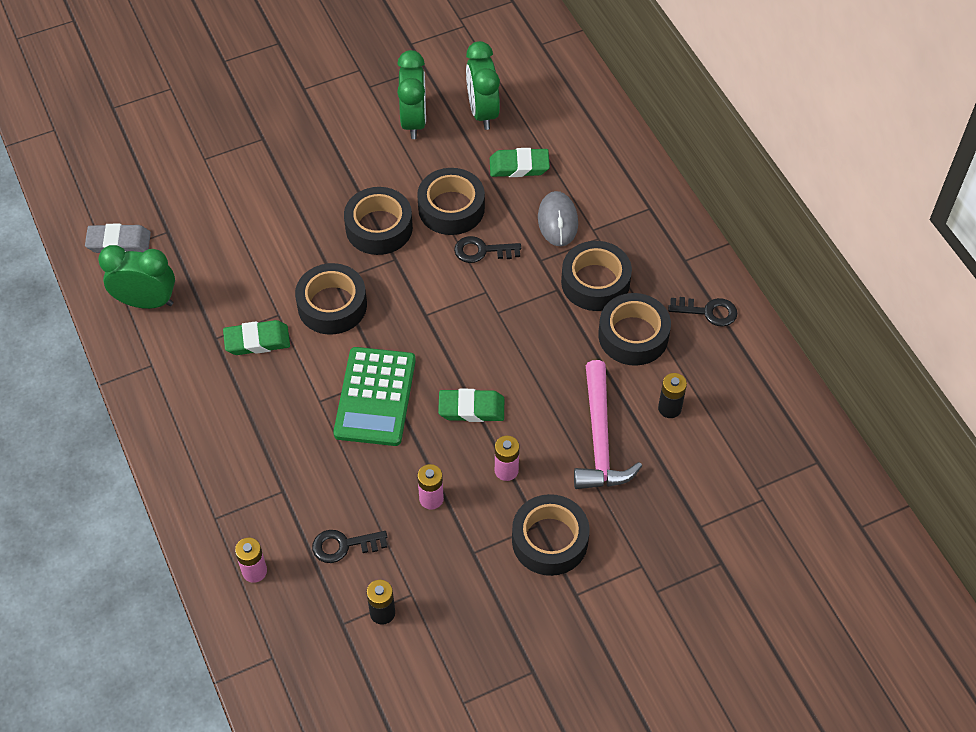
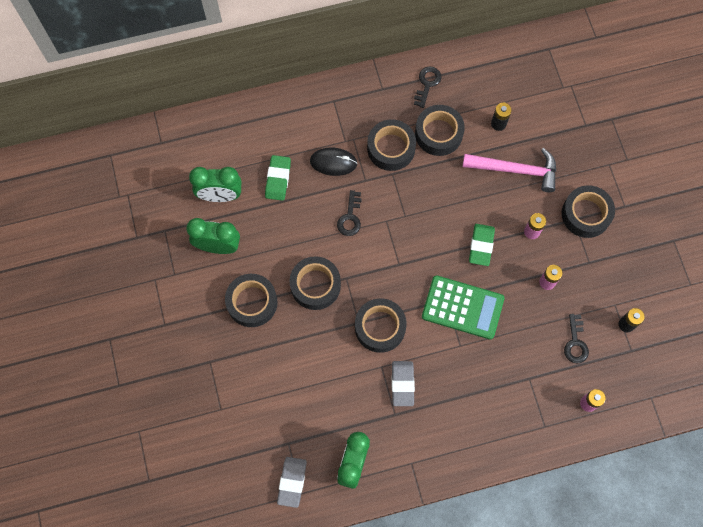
camera: 80 degrees left, 15 degrees up
(257, 341) = (402, 384): green eraser -> grey eraser
(451, 208) = (307, 232): black tape -> black tape (252, 302)
(557, 221) = (333, 162): grey mouse -> black mouse

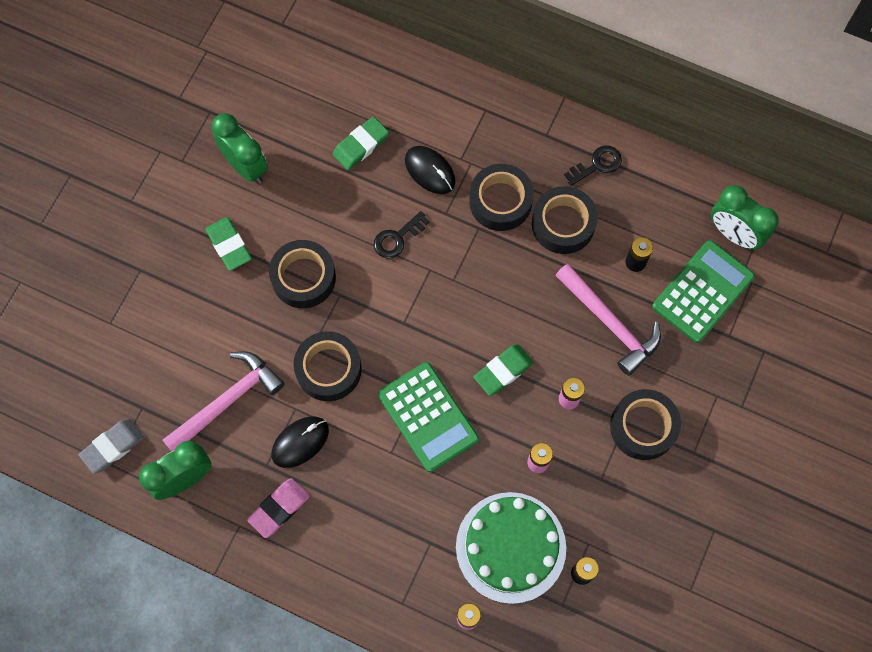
camera: 40 degrees right, 0 degrees up
(220, 195) = (291, 119): green clock -> green clock (734, 234)
(252, 302) = (229, 245): black tape -> green eraser
(337, 396) = (228, 401): none -> pink hammer
(402, 384) = (300, 442): grey eraser -> black mouse
(425, 433) = (279, 508): none -> pink eraser
(550, 111) = (702, 291): none -> green calculator
(575, 343) = (511, 547): black key -> green cake

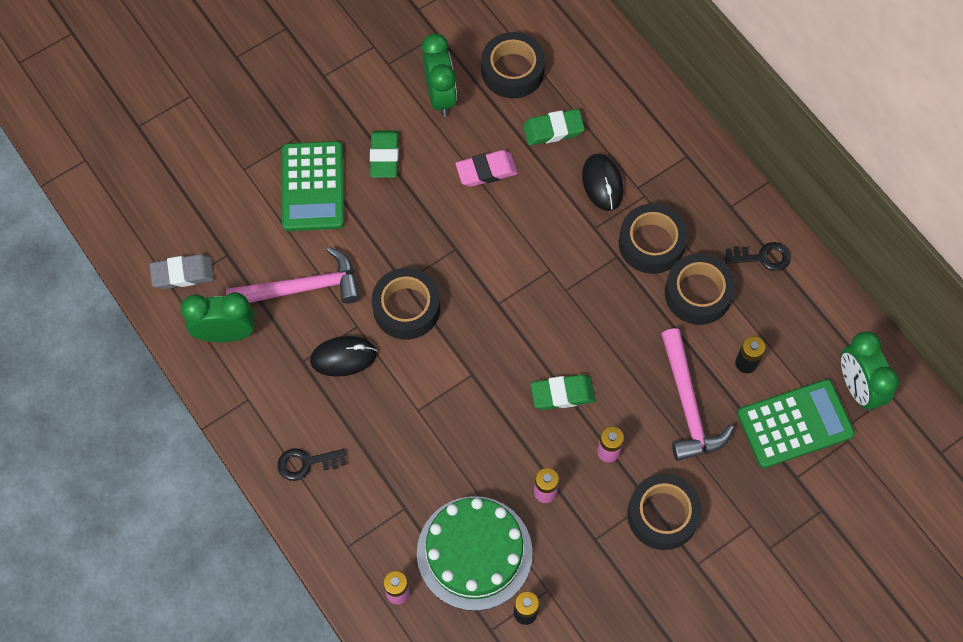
camera: 30 degrees right, 5 degrees down
(279, 508) = (290, 404): pink eraser -> pink eraser (486, 171)
(303, 277) = (432, 217): black tape -> black tape (512, 71)
(397, 238) = (537, 227): black key -> black key (306, 463)
(428, 417) = (469, 397): green calculator -> green calculator (313, 187)

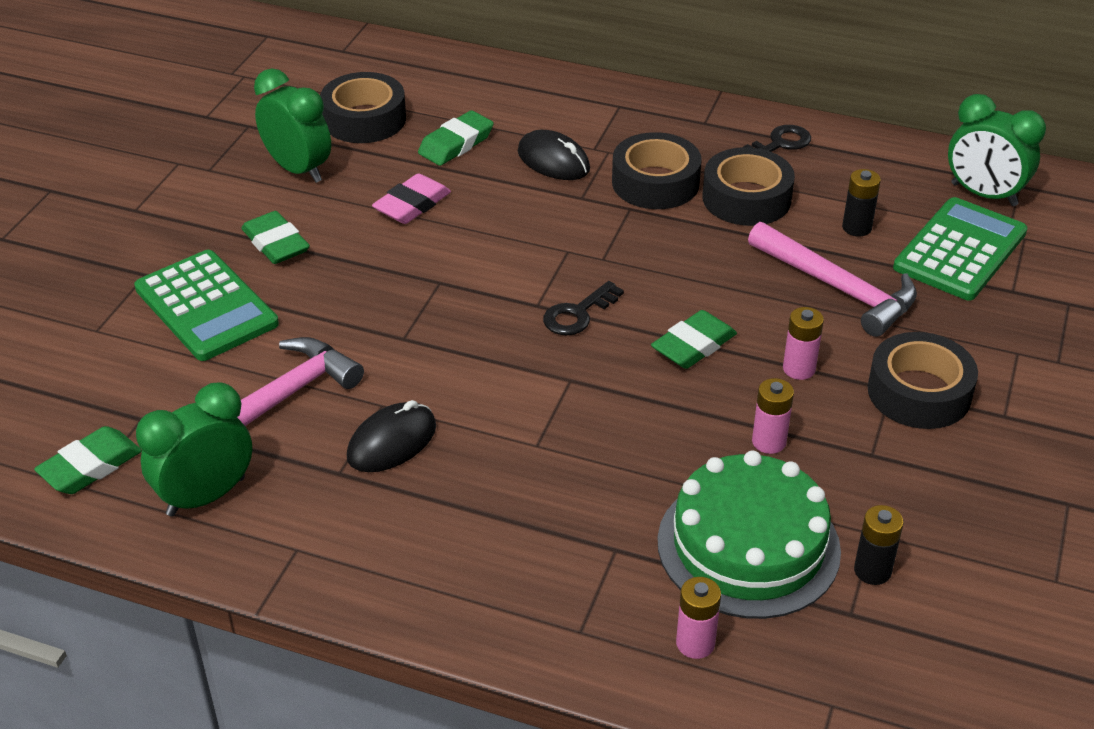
camera: 35 degrees left, 25 degrees down
(182, 274) = (90, 466): grey eraser -> green eraser
(306, 463) = (440, 573): black key -> black key (578, 314)
(406, 308) = (430, 359): black tape -> none

